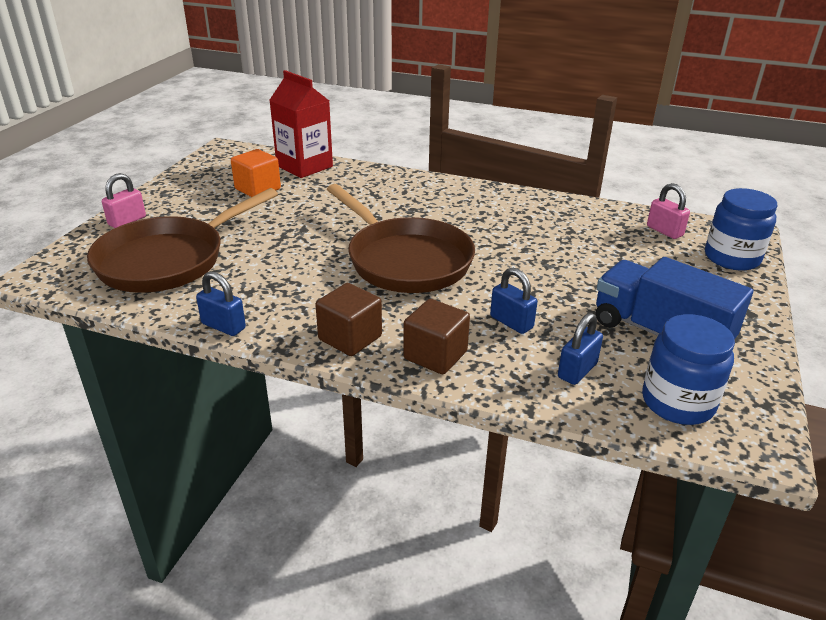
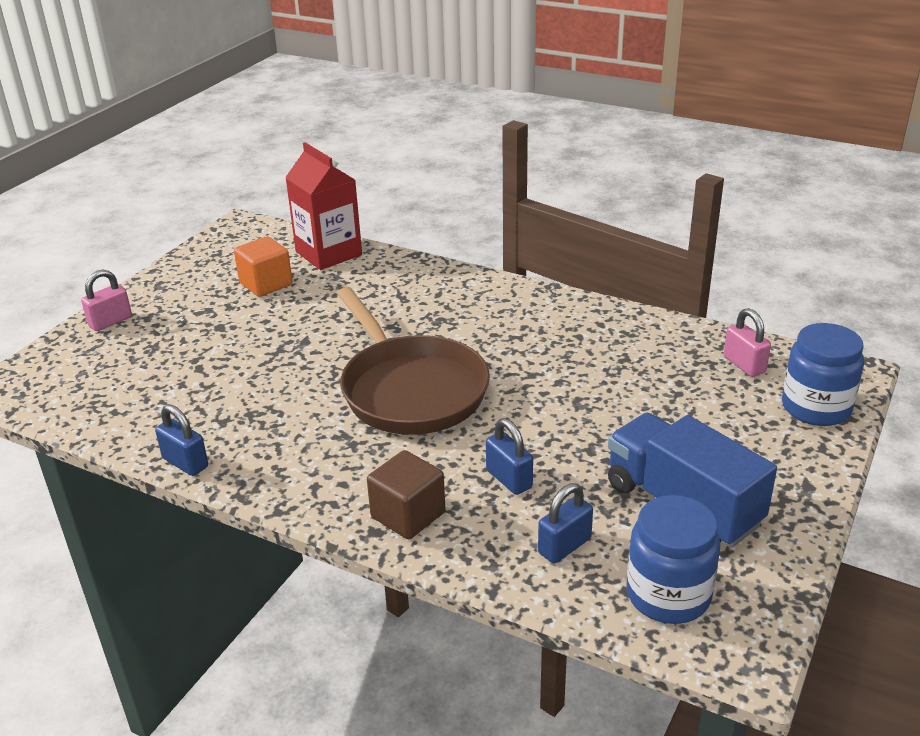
camera: 10 degrees right, 0 degrees up
(168, 260) = (144, 375): brown pan -> none
(350, 338) = (319, 487): brown cube -> none

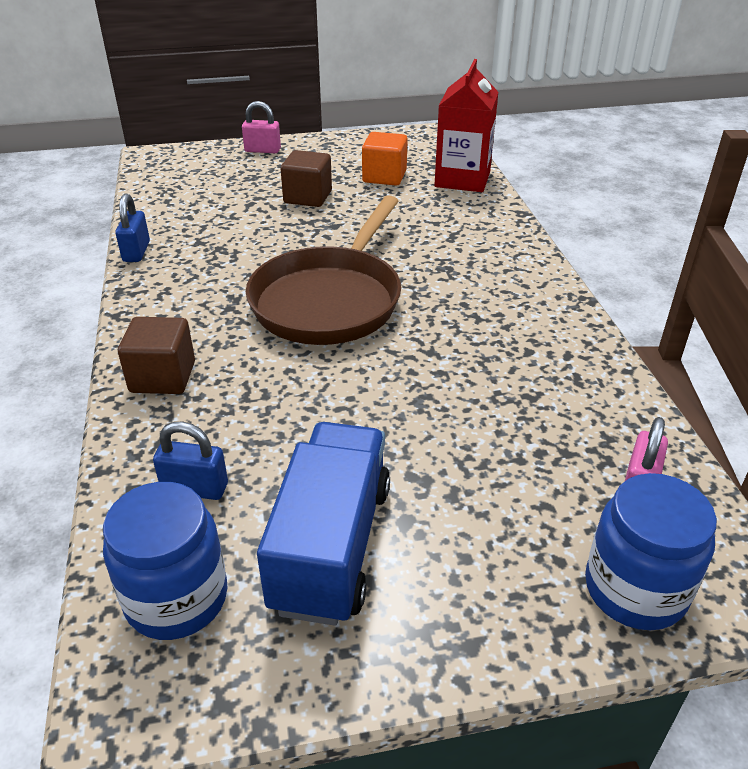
camera: 50 degrees right, 5 degrees up
(238, 334) = (308, 197): none -> brown cube
(509, 479) = (261, 409): blue padlock -> none

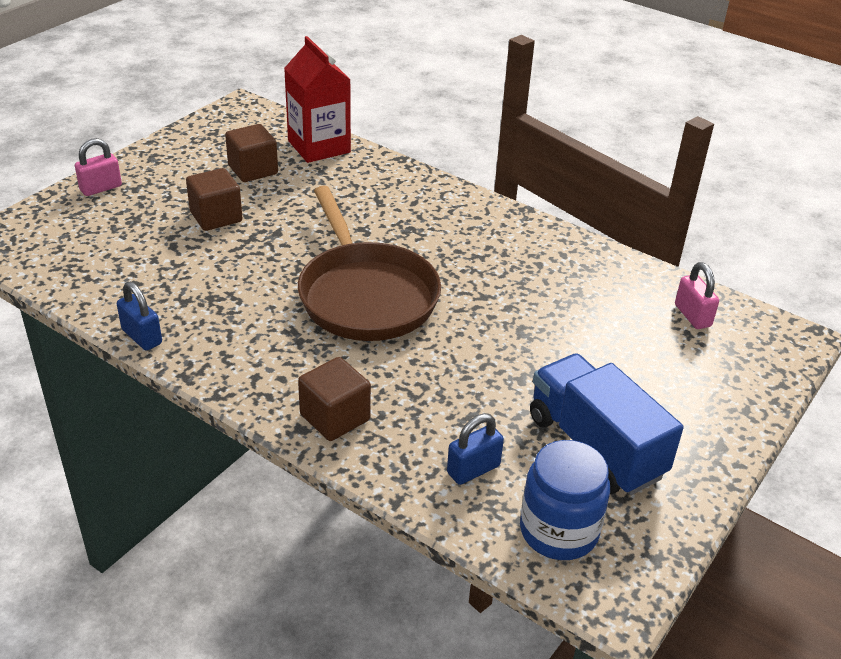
camera: 45 degrees left, 0 degrees up
(384, 176) = (253, 170): orange cube -> brown cube
(635, 589) = (751, 369): blue jar -> none

